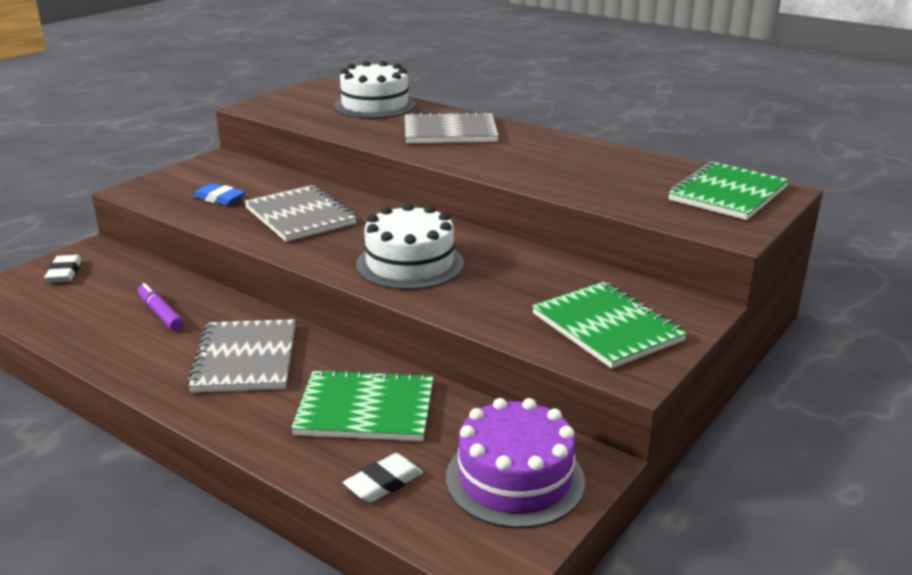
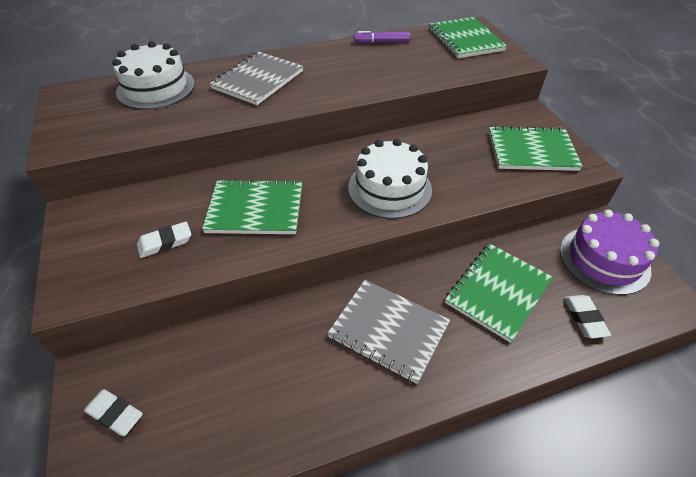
camera: 55 degrees left, 20 degrees up
(160, 314) = (271, 361): purple marker -> purple marker (382, 42)
(219, 199) = (165, 242): blue eraser -> white eraser
(300, 216) = (255, 209): grey notebook -> green notebook

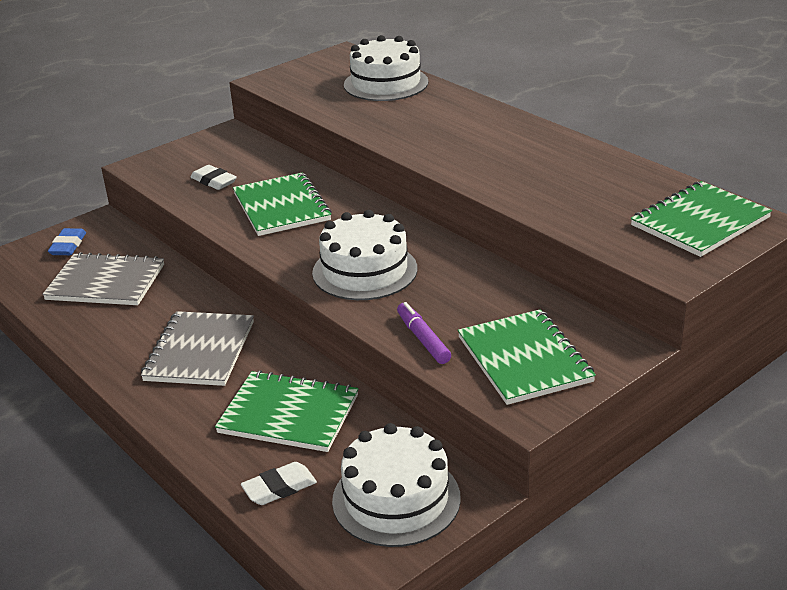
camera: 70 degrees right, 15 degrees down
(115, 414) = (68, 246): white eraser -> blue eraser
(258, 80) = (447, 122): grey notebook -> grey notebook (106, 282)
(382, 42) = (618, 166): purple marker -> purple marker (423, 339)
(604, 259) = (396, 499): purple cake -> white cake

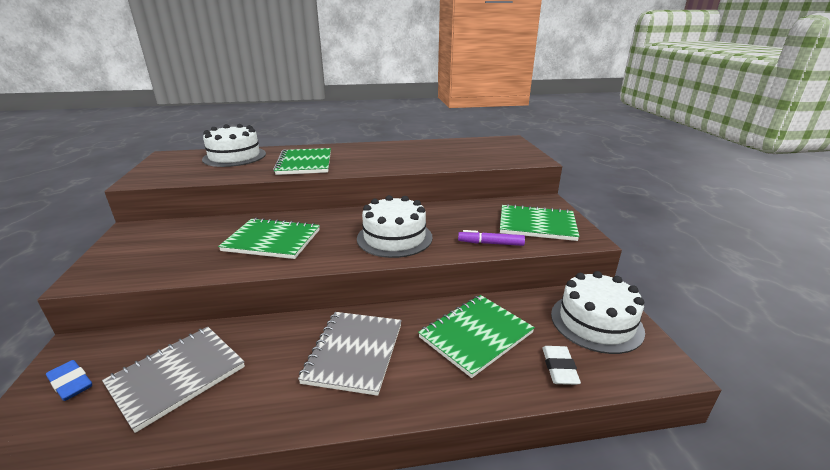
camera: 60 degrees left, 5 degrees down
(200, 351) = (354, 353): grey notebook -> grey notebook turned 60 degrees clockwise
(214, 181) = (185, 254): white eraser -> none
(700, 222) = (497, 146): green notebook -> green notebook (304, 163)

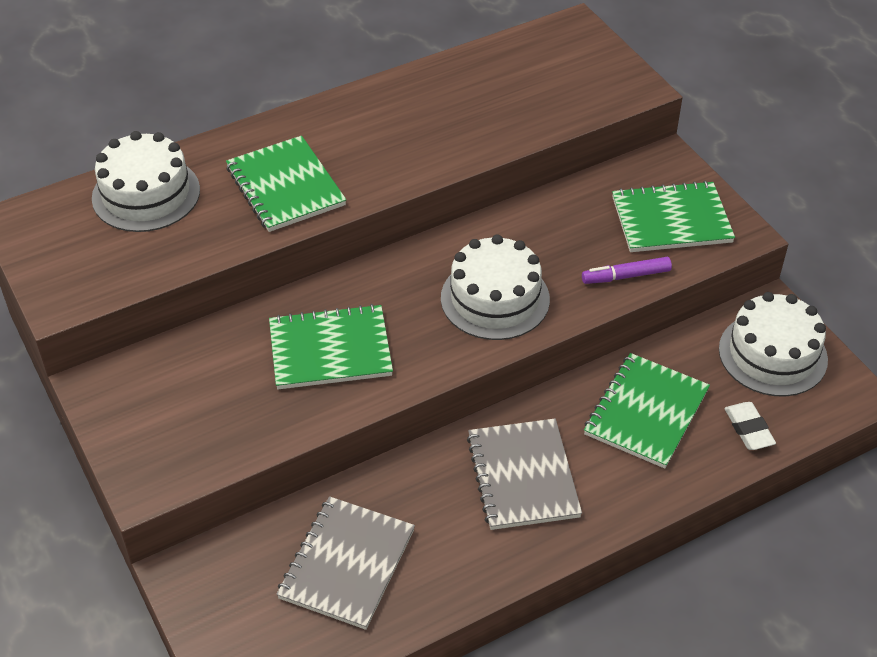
camera: 20 degrees left, 20 degrees up
(71, 383) = (234, 609): blue eraser -> none

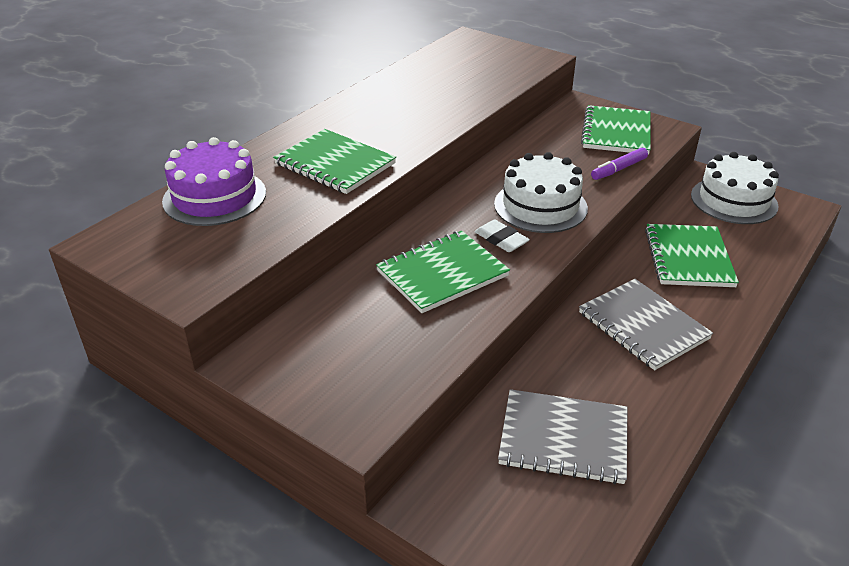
camera: 25 degrees left, 10 degrees down
(146, 194) = (214, 197): white cake -> purple cake
(347, 564) = (563, 438): grey notebook -> grey notebook turned 75 degrees counterclockwise
(671, 220) = (616, 132): green notebook -> green notebook turned 45 degrees counterclockwise
(748, 429) = (764, 246): white eraser -> white eraser (501, 240)

